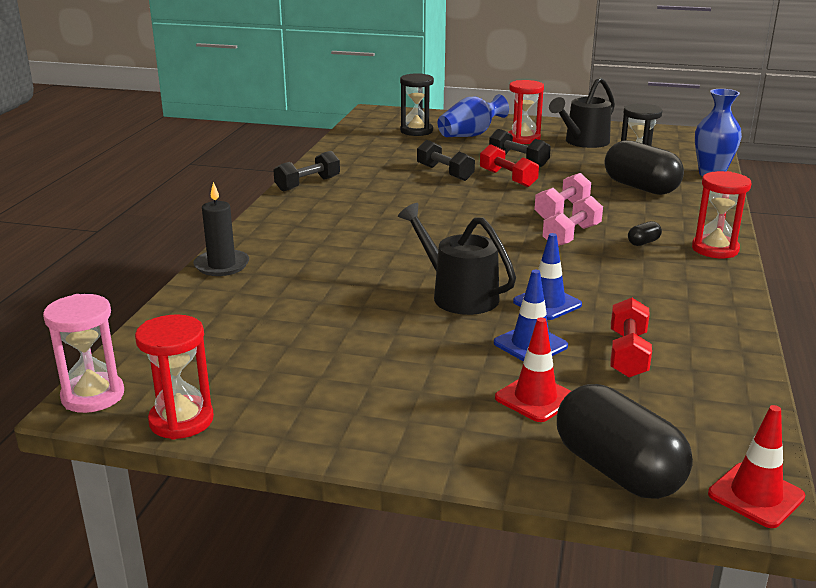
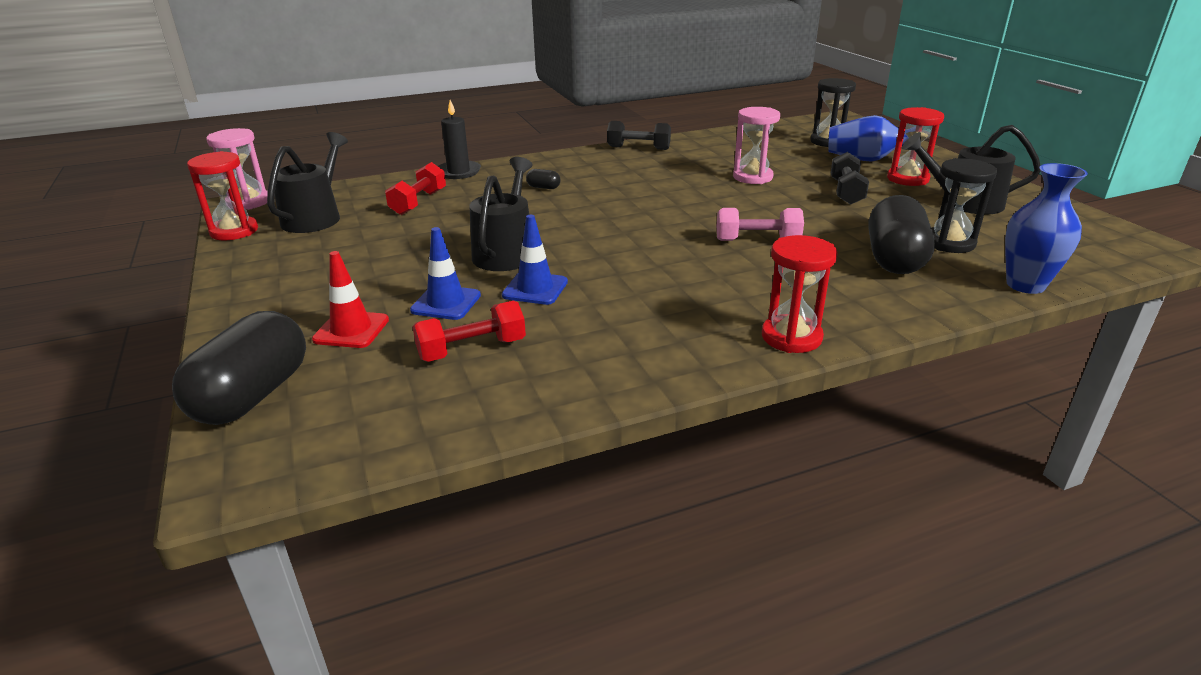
camera: 55 degrees right, 5 degrees up
(221, 364) = (315, 217): none -> black watering can
(445, 173) = (752, 177): black dumbbell -> pink hourglass
(507, 178) = (790, 201): red dumbbell -> red dumbbell (418, 202)
(571, 236) = (701, 260): pink dumbbell -> none
(643, 242) = (743, 296): black capsule -> black capsule (543, 187)
(756, 495) = (244, 478): red traffic cone -> none

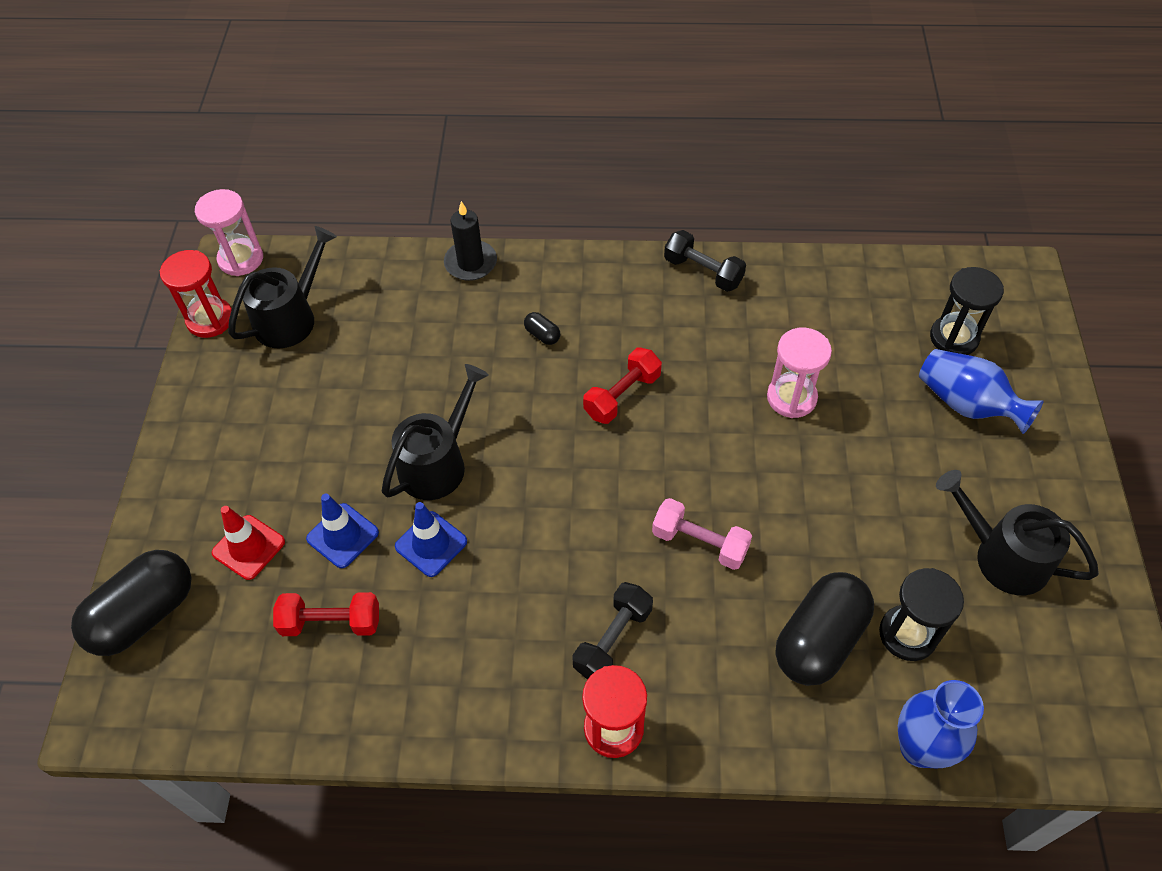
camera: 25 degrees right, 25 degrees up
(418, 202) = (400, 322): red dumbbell -> red dumbbell (622, 395)
(846, 192) = (877, 476): black dumbbell -> black dumbbell (613, 640)
(907, 179) = (980, 473): red hourglass -> none

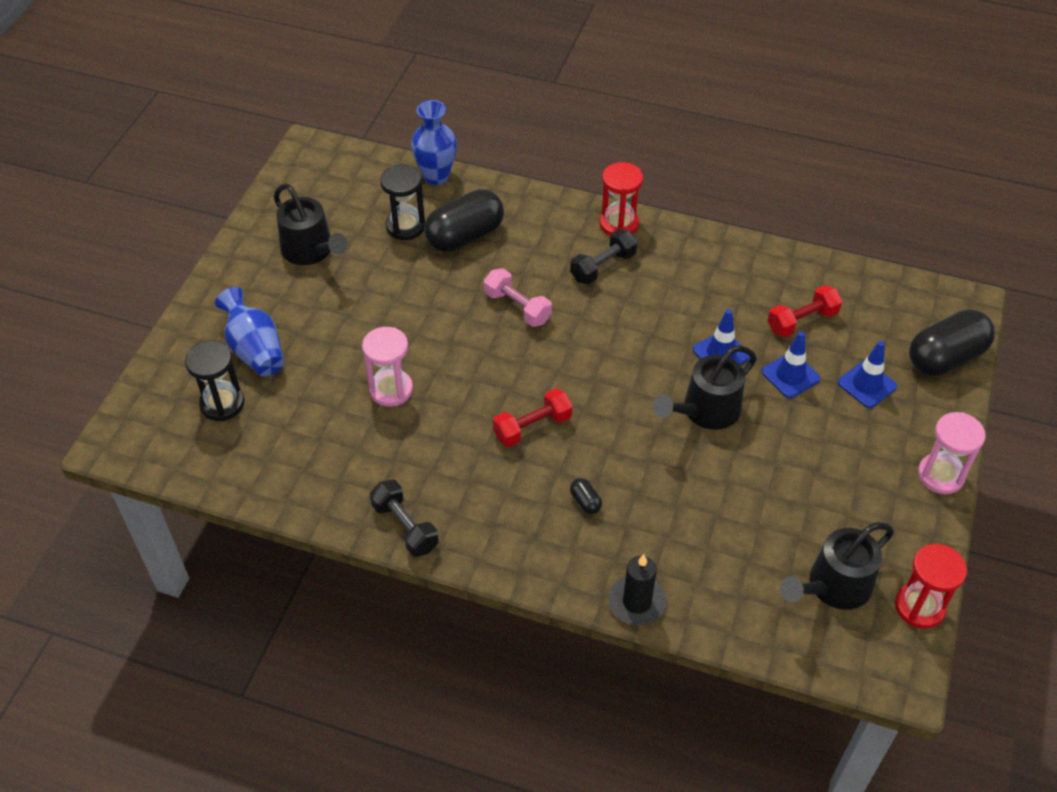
camera: 165 degrees left, 5 degrees down
(241, 259) = (891, 677): pink hourglass -> pink hourglass (940, 475)
(248, 547) = (867, 384): red traffic cone -> blue traffic cone
(331, 622) = (802, 321): red dumbbell -> red dumbbell turned 45 degrees counterclockwise

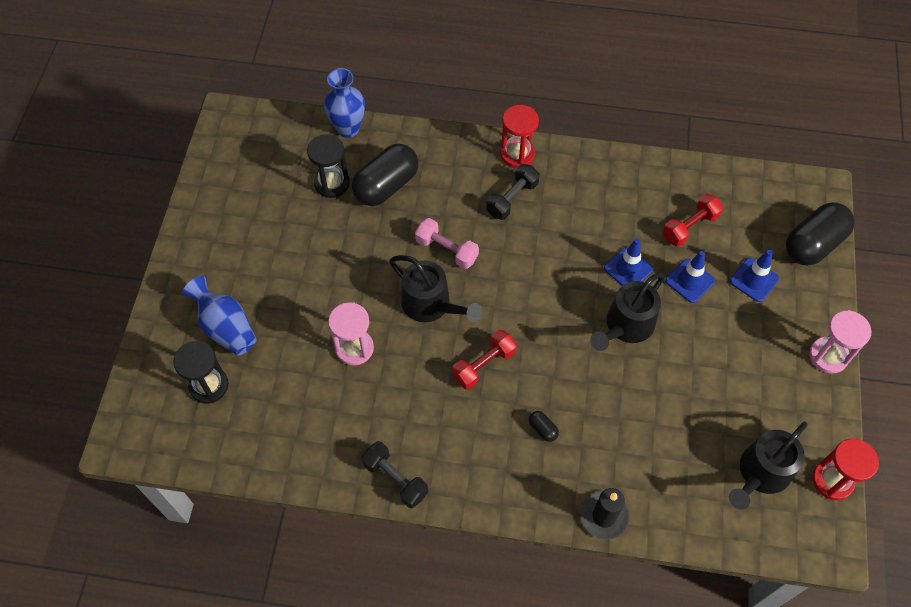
camera: 10 degrees left, 10 degrees up
(311, 251) = (253, 220): black watering can -> black watering can (431, 305)

